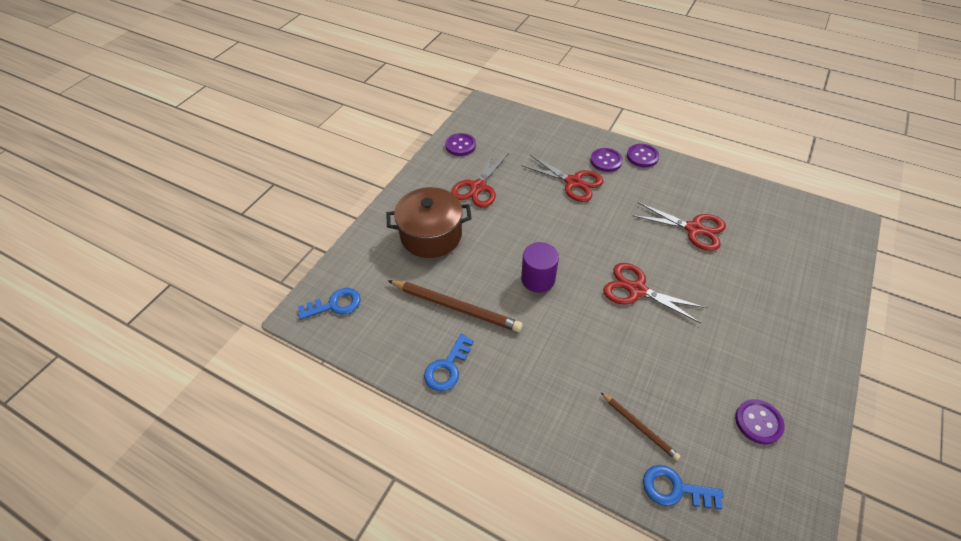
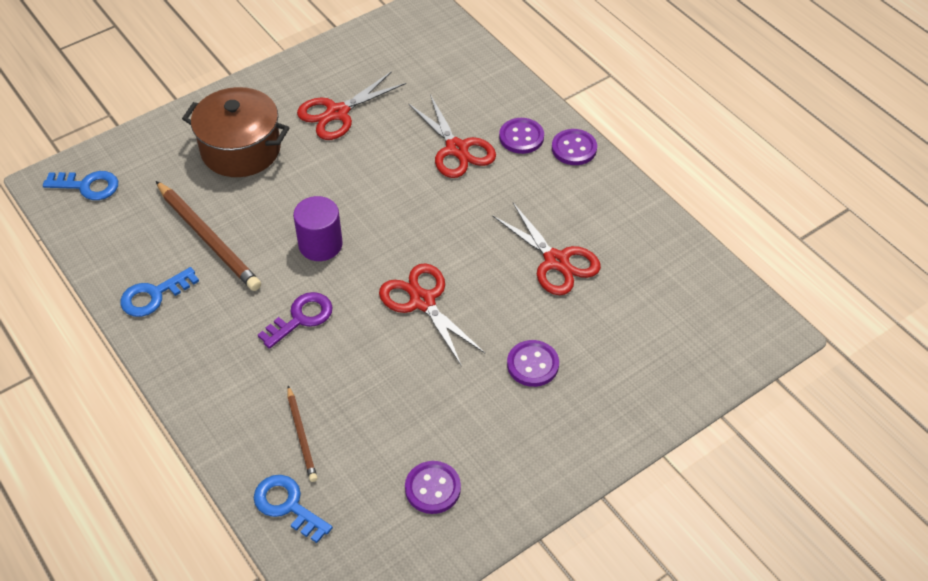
camera: 25 degrees right, 0 degrees up
(460, 145) = (357, 53): purple button -> purple button (532, 364)
(567, 337) = (301, 318): none -> purple key

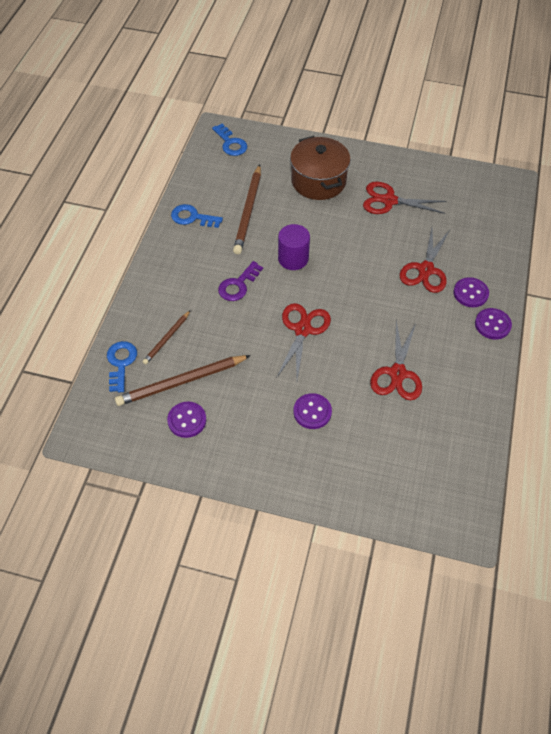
camera: 50 degrees right, 5 degrees up
(301, 318) = (238, 285): purple key -> purple key turned 120 degrees clockwise
(376, 460) = (181, 382): none -> brown pencil

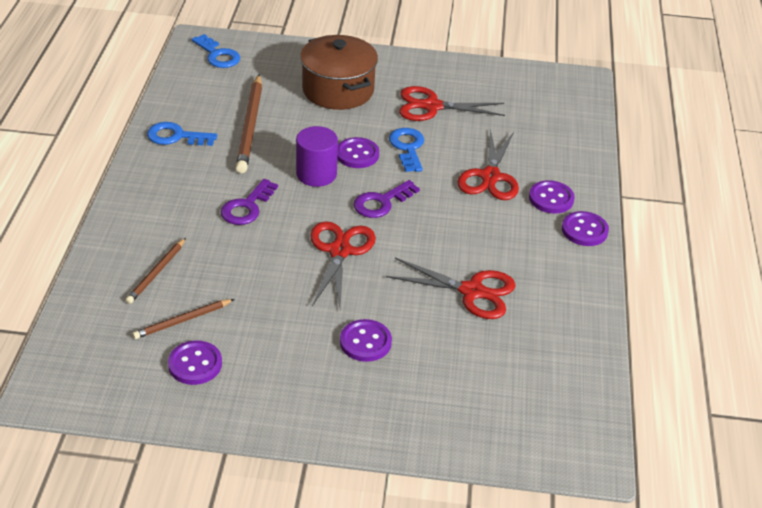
camera: 10 degrees left, 15 degrees down
(121, 363) = (95, 305): blue key -> blue key (407, 147)
(181, 382) = (182, 321): brown pencil -> brown pencil, size x0.56
(326, 242) = (357, 154): none -> purple button
(339, 288) = (381, 202): none -> purple key
(397, 373) = (472, 291): red scissors -> red scissors turned 75 degrees counterclockwise

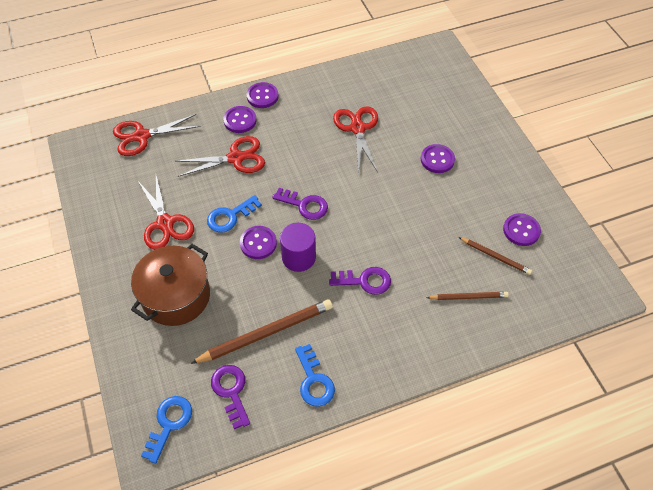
camera: 115 degrees left, 15 degrees up
(213, 91) = (231, 391): none -> purple key
(339, 251) = (370, 206): red scissors -> red scissors (142, 136)

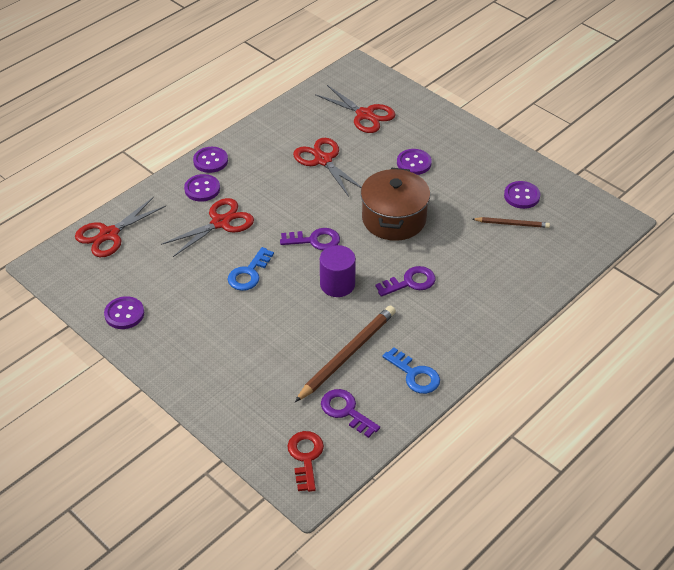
camera: 25 degrees left, 10 degrees down
(165, 223) = (188, 301): red scissors -> red scissors (365, 115)
(169, 423) = (305, 457): blue key -> red key
(176, 296) = (241, 356): brown pot -> brown pot (394, 219)
(258, 243) = (291, 286): purple button -> purple button (124, 314)
(468, 297) = (508, 263): brown pencil -> none

